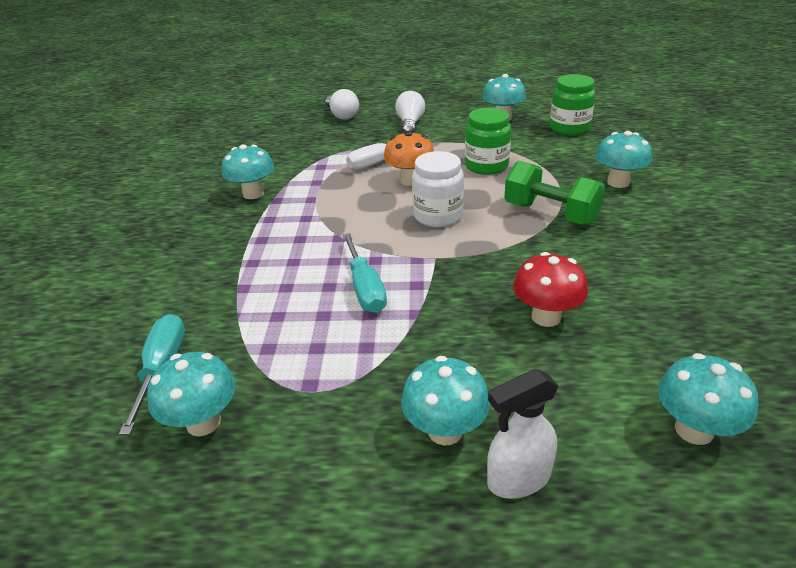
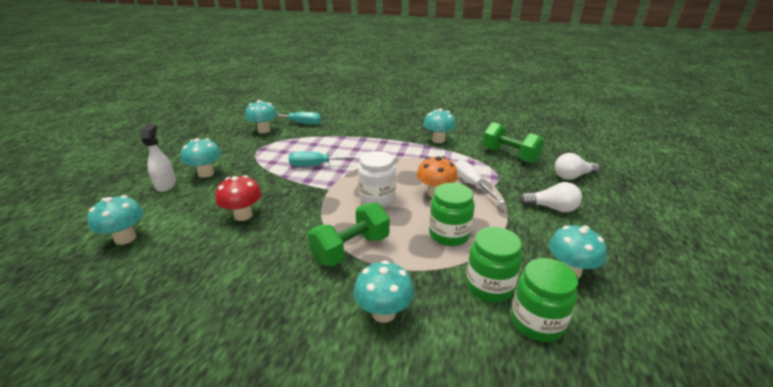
camera: 100 degrees right, 5 degrees down
(298, 145) = (510, 155): none -> green dumbbell
(546, 145) = (489, 286): none -> green jar

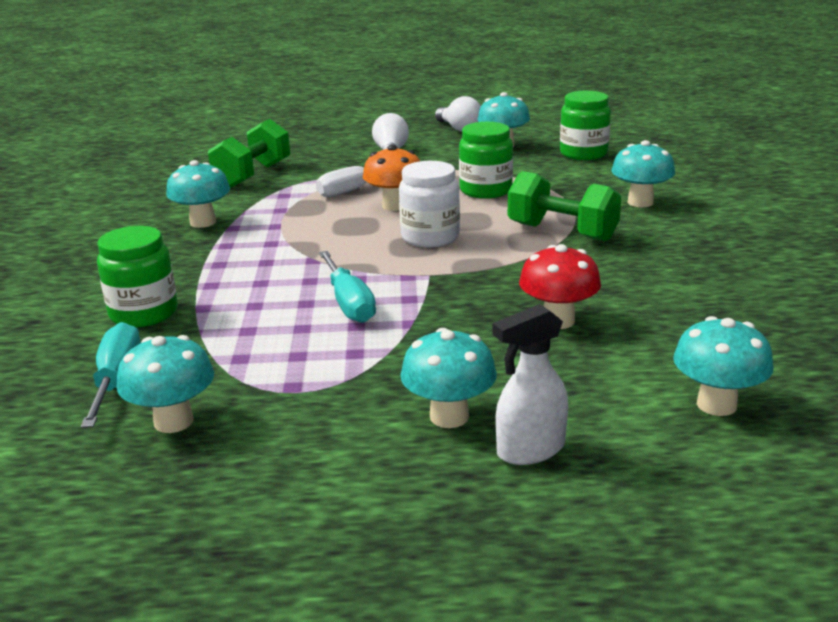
camera: 105 degrees left, 5 degrees down
(489, 286) = (556, 169): green jar -> green jar (144, 313)
(572, 176) = (305, 146): white light bulb -> white light bulb (459, 128)

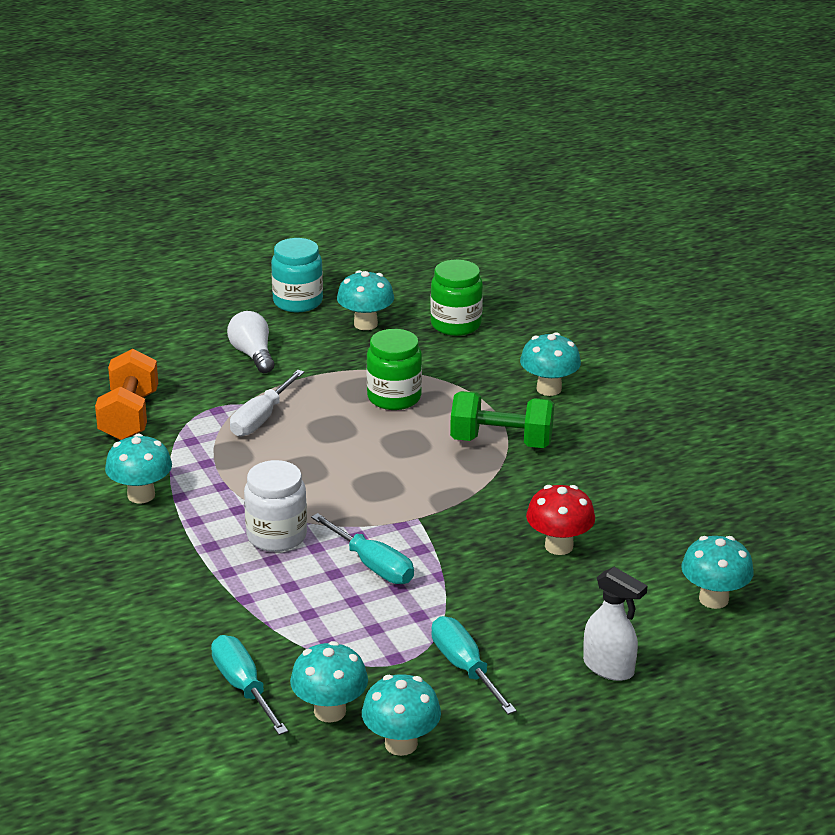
camera: 25 degrees left, 5 degrees up
(144, 313) = (196, 617): green jar -> none
(253, 175) = (129, 416): green dumbbell -> orange dumbbell
(358, 412) = (465, 668): none -> turquoise screwdriver
(394, 206) = (319, 435): orange mushroom -> none
(430, 237) = (386, 472): white jar -> white jar (276, 536)
(449, 416) = (535, 655): turquoise mushroom -> turquoise mushroom (401, 744)
(459, 128) = (298, 302): white light bulb -> turquoise jar
(530, 450) = (609, 668): white spray bottle -> white spray bottle turned 90 degrees counterclockwise

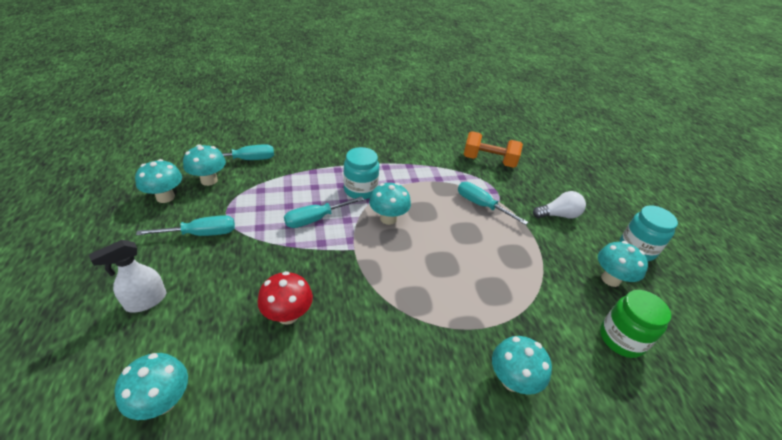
camera: 100 degrees right, 10 degrees up
(141, 495) = (414, 155): turquoise mushroom -> turquoise mushroom (388, 218)
(261, 418) = (482, 205): white screwdriver -> turquoise screwdriver
(276, 536) = (360, 190): white jar -> turquoise jar
(394, 397) = (502, 271): green jar -> none
(501, 442) = (433, 319): green dumbbell -> none

